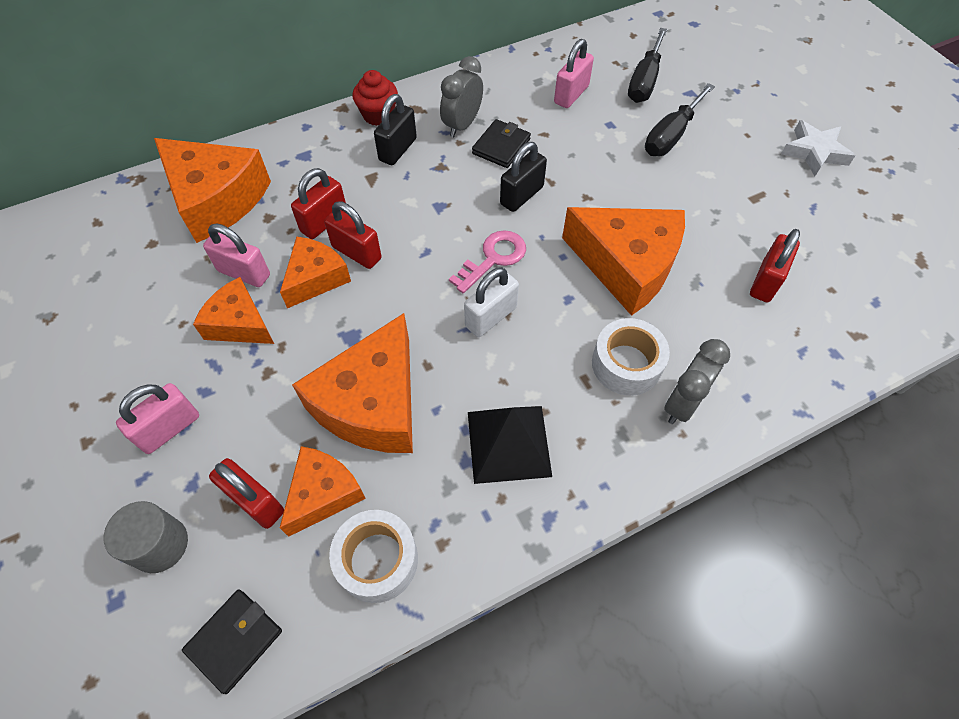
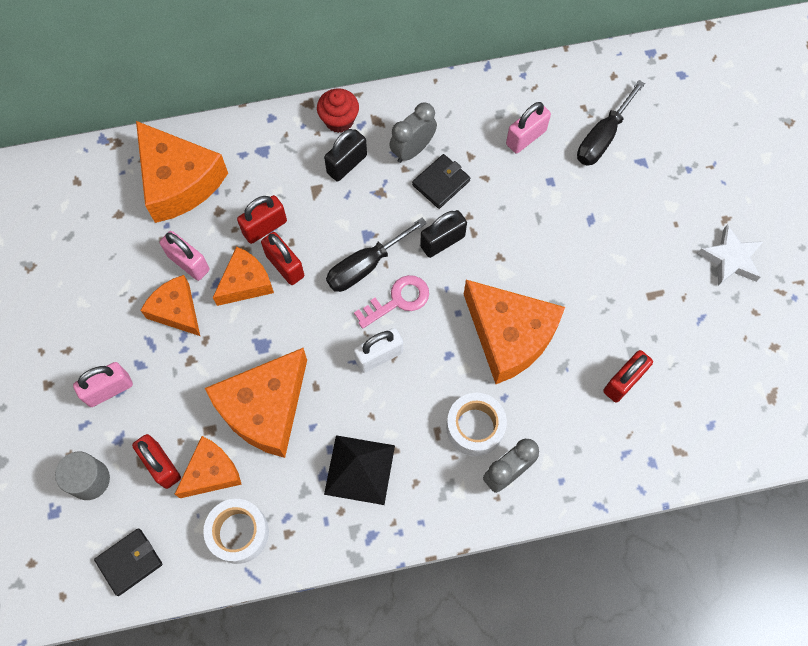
camera: 15 degrees right, 10 degrees up
(671, 135) = (602, 208): black screwdriver -> black screwdriver (365, 266)

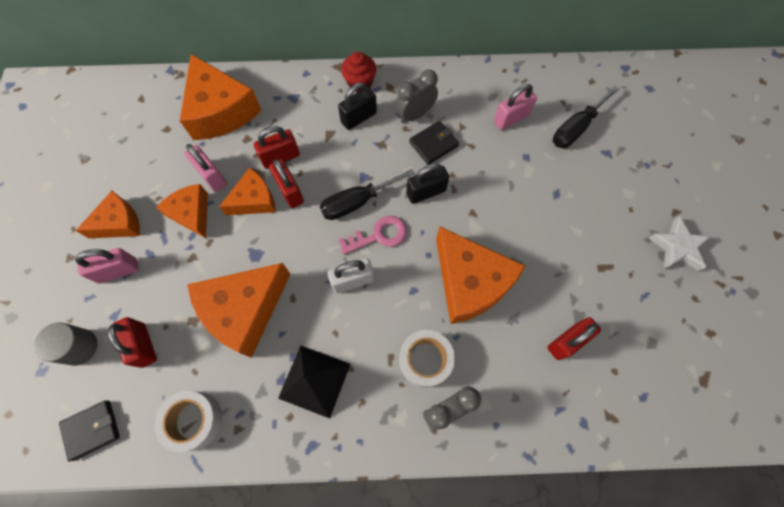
camera: 10 degrees right, 0 degrees up
(211, 472) = (185, 359): orange cheese -> orange cheese (119, 223)

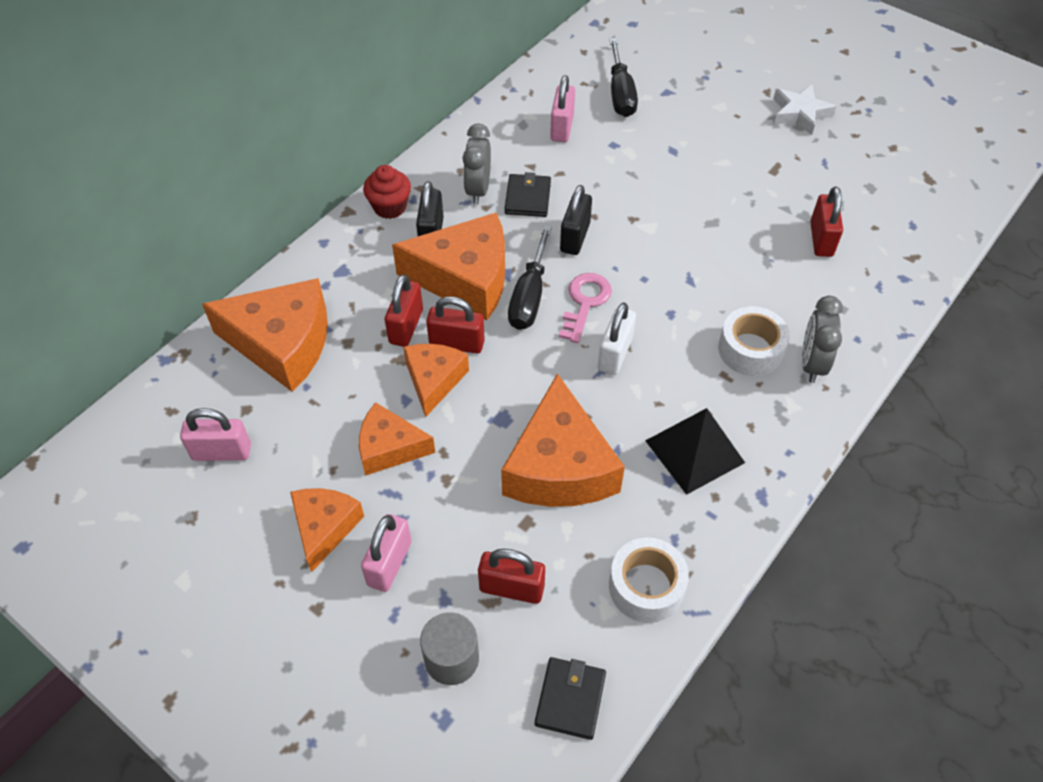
camera: 50 degrees left, 15 degrees down
(212, 176) = (361, 402): pink padlock -> pink padlock (222, 452)
(470, 282) = (702, 267): orange cheese -> orange cheese (465, 279)

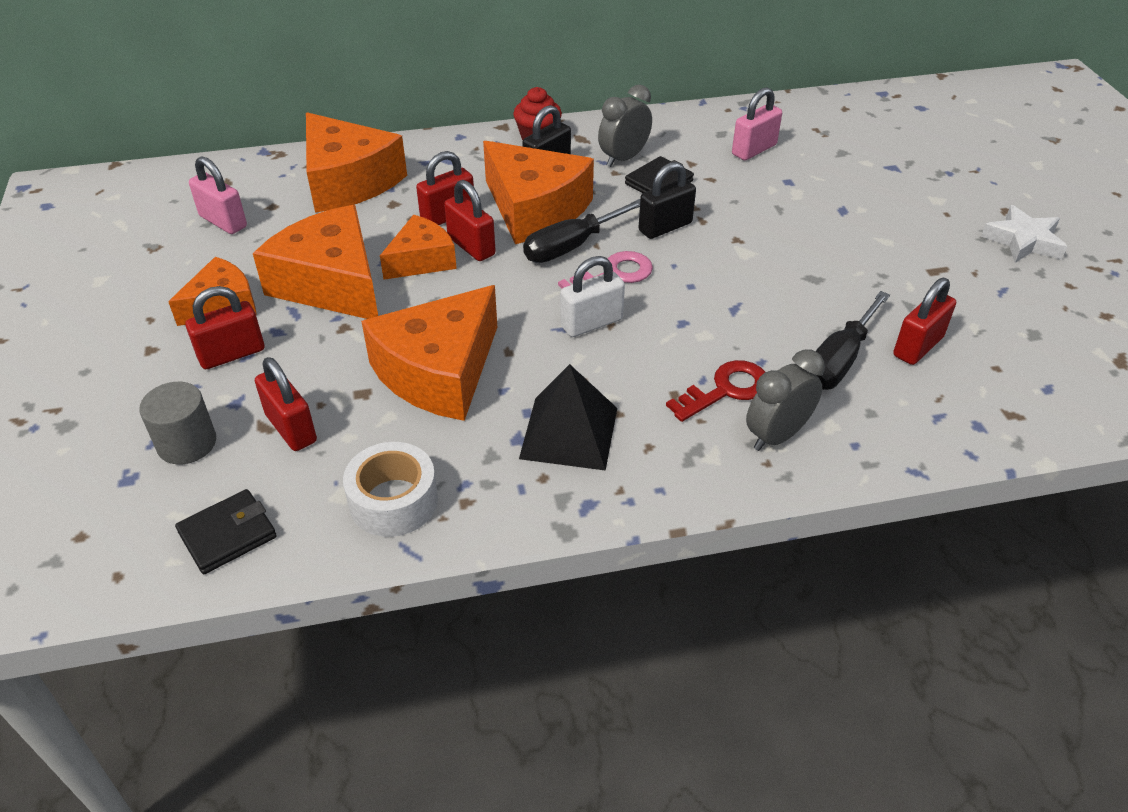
camera: 40 degrees right, 10 degrees down
(389, 448) = (332, 283): orange cheese -> orange cheese, size x1.69
(389, 563) = (232, 354): pink padlock -> red padlock
(620, 94) = (842, 150): black screwdriver -> black screwdriver (838, 361)
(750, 350) = (726, 390): white tape -> red key

